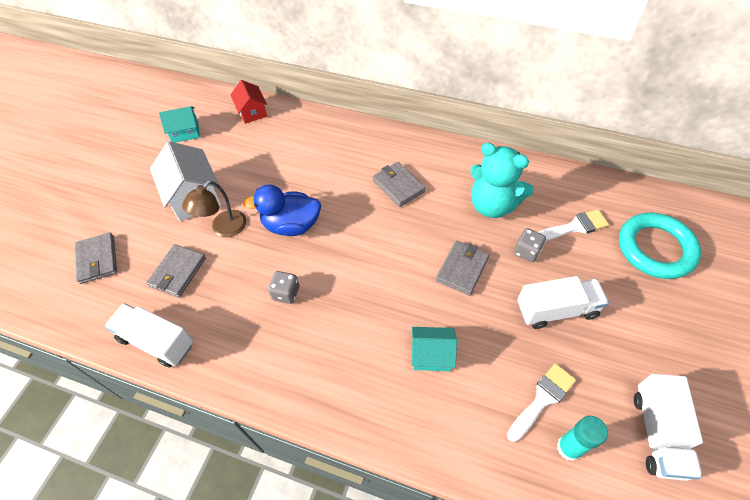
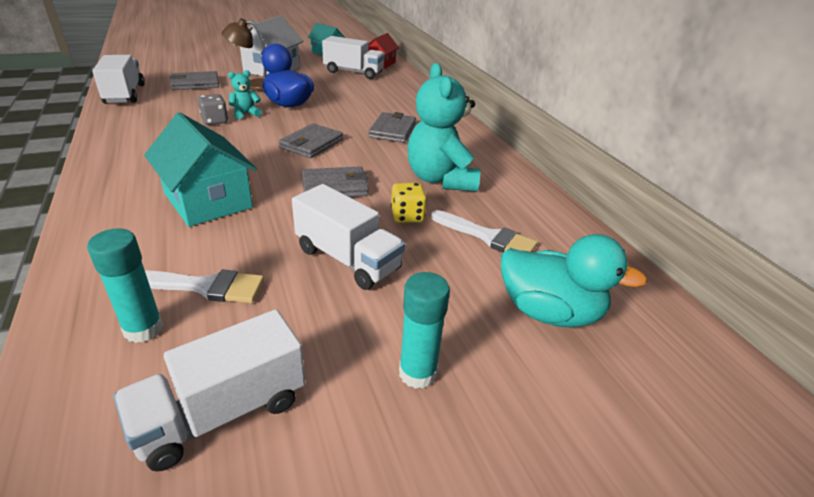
camera: 45 degrees right, 20 degrees down
(97, 259) = (181, 61): grey wallet -> grey wallet (311, 144)
(257, 142) = (353, 72): none -> white truck
(288, 264) = (245, 114): none -> turquoise teddy bear
(431, 355) = (208, 200): turquoise house -> turquoise house, size x1.63
(527, 251) = (407, 216): grey dice -> yellow dice
(655, 248) = (549, 312): turquoise ring -> turquoise duck
(671, 334) = (417, 373): none -> turquoise glue stick

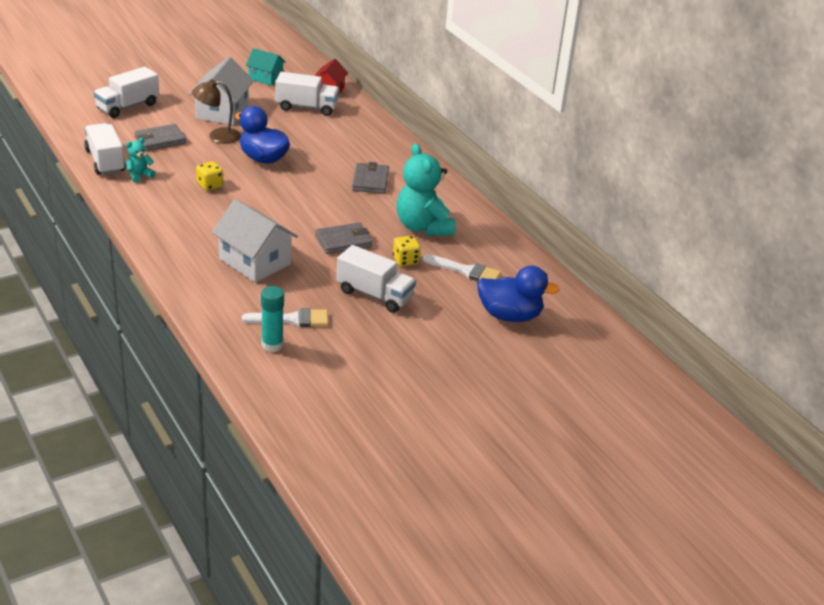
camera: 10 degrees left, 0 degrees up
(208, 200) = (255, 261): turquoise house -> white house
(215, 121) = (210, 185): grey dice -> yellow dice
(222, 412) = (341, 377): white truck -> white truck (128, 106)
(245, 114) = (231, 174): turquoise teddy bear -> turquoise teddy bear (139, 175)
(311, 144) = (306, 202): grey wallet -> none
(417, 373) = (437, 352): turquoise glue stick -> none
(549, 312) = (509, 316): turquoise duck -> blue duck

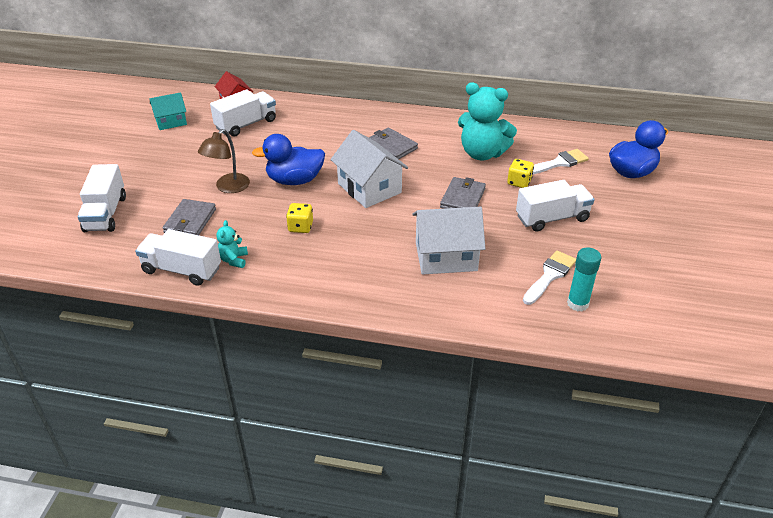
camera: 45 degrees left, 5 degrees up
(222, 112) = (192, 167): white house -> white house (369, 188)

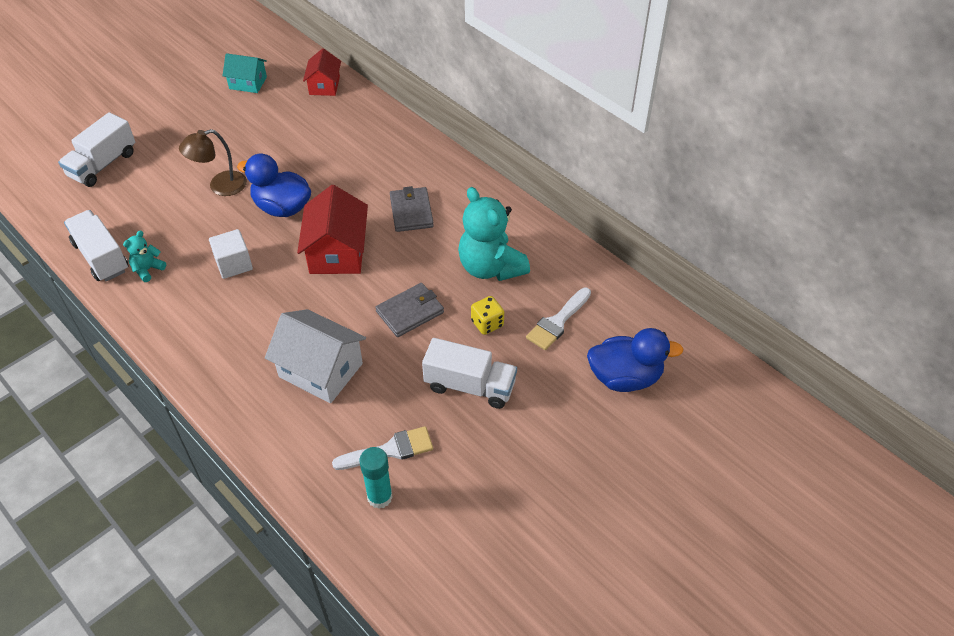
camera: 35 degrees right, 10 degrees up
(190, 221) = (156, 208): grey wallet -> none
(246, 124) = (307, 117): white truck -> none
(300, 227) = (234, 264): yellow dice -> white cube
(369, 188) = (337, 252): white house -> red house
(559, 163) = (557, 322): white brush -> white brush turned 120 degrees clockwise

